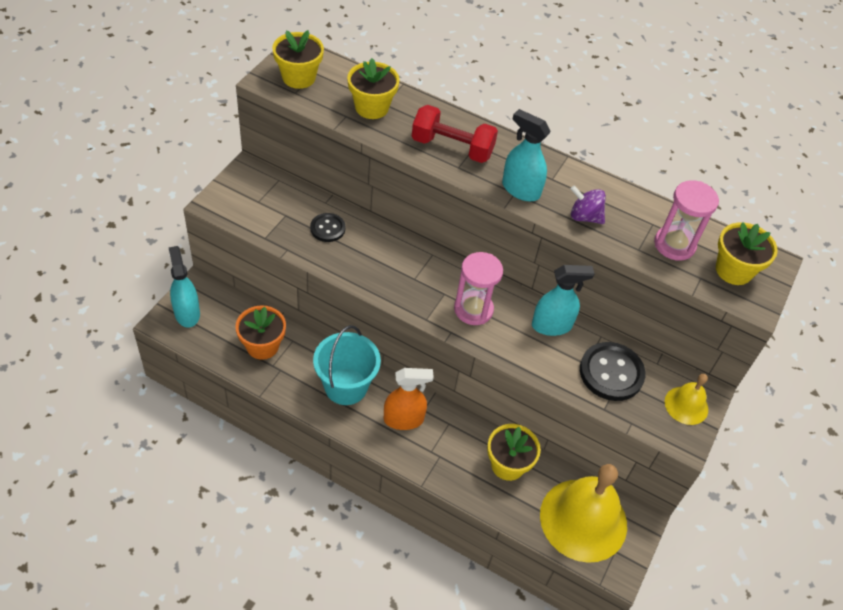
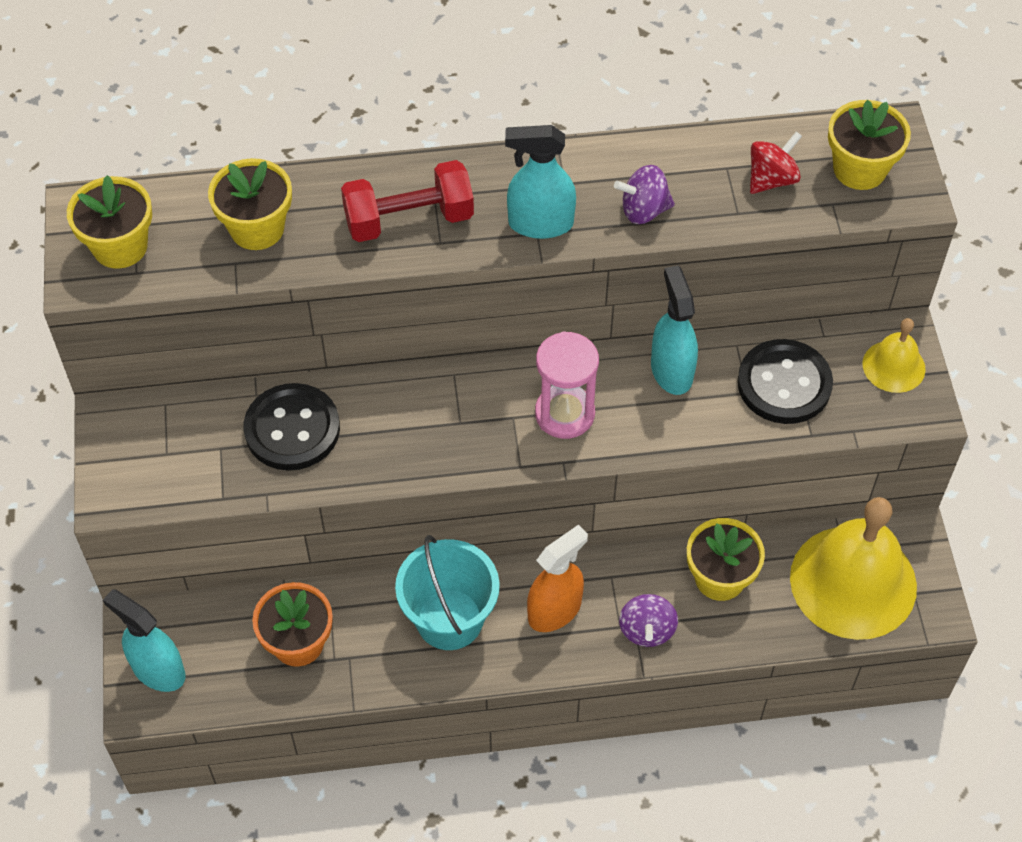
camera: 30 degrees left, 5 degrees up
(327, 228) = (292, 429): black button -> black button, size x1.70
(444, 463) = (646, 630): none -> purple spinning top
(552, 325) = (671, 370): turquoise spray bottle -> turquoise spray bottle turned 60 degrees counterclockwise
(674, 245) = (771, 179): pink hourglass -> red spinning top

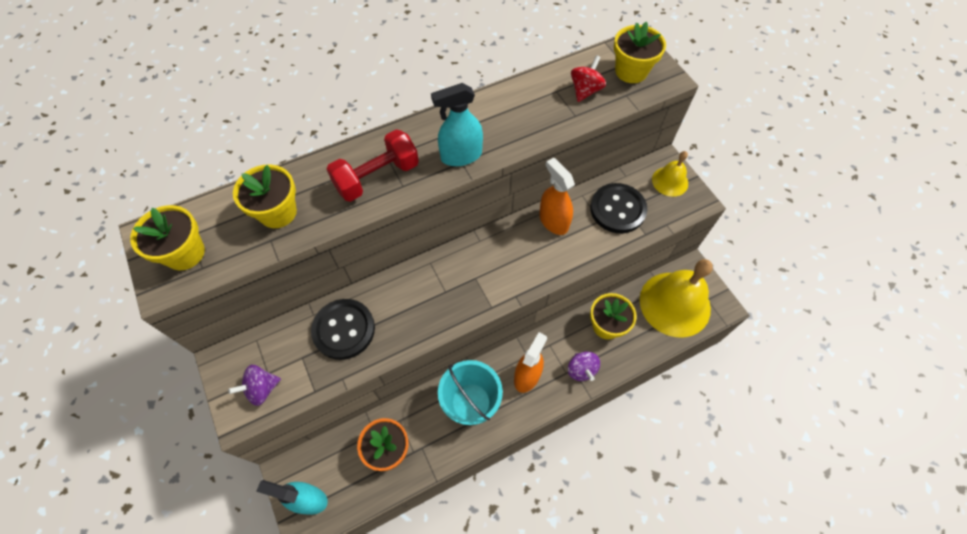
camera: 20 degrees left, 5 degrees up
(564, 414) = (504, 266): pink hourglass -> none
(643, 210) = (520, 130): purple spinning top -> purple spinning top (261, 389)
(671, 370) = (553, 221): turquoise spray bottle -> orange spray bottle

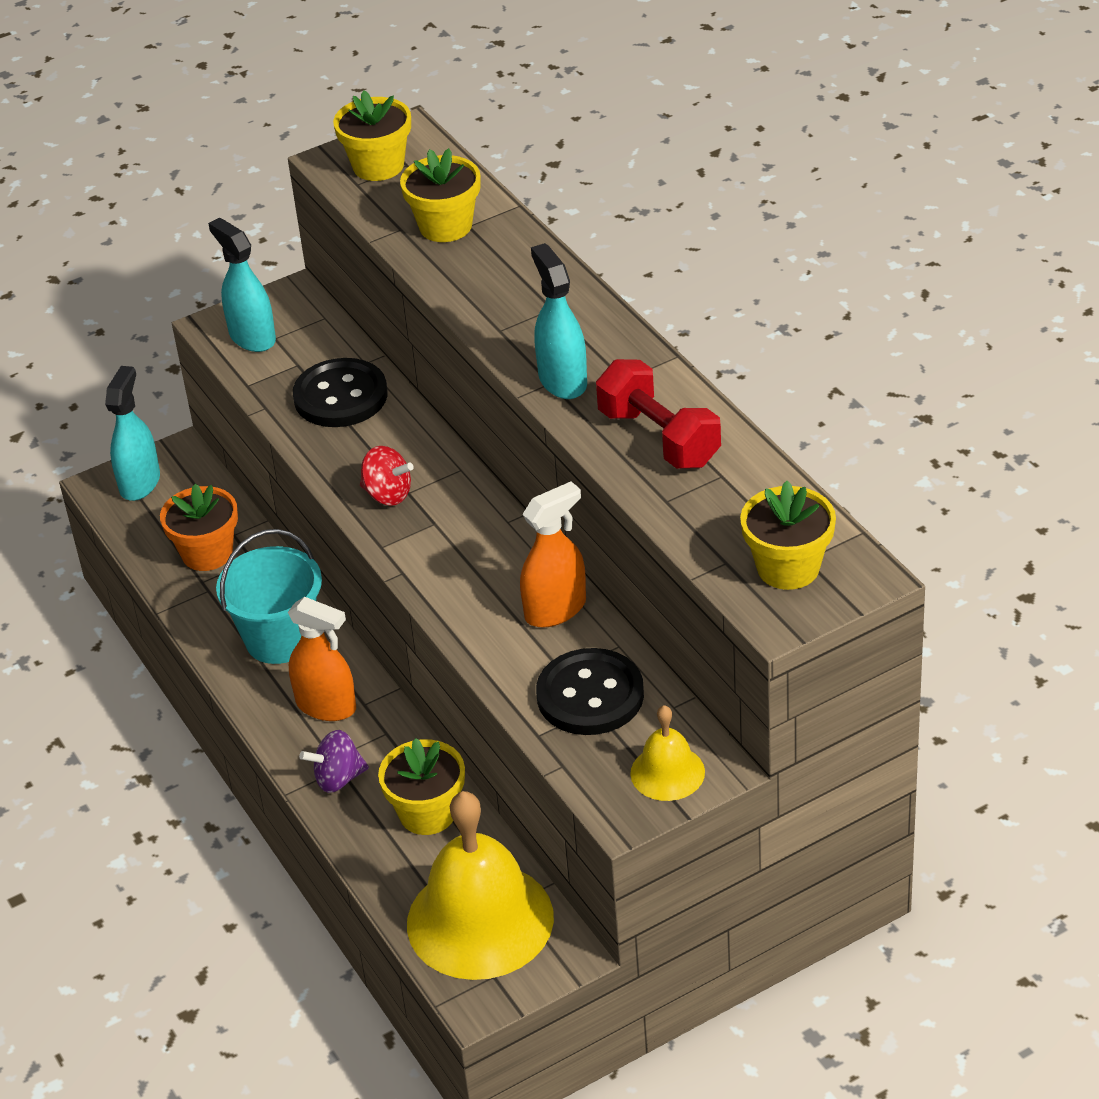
camera: 90 degrees right, 20 degrees down
(261, 389) = (252, 337): purple spinning top -> turquoise spray bottle
(377, 177) = (513, 303): red dumbbell -> red dumbbell (659, 438)
(585, 90) = (727, 510): red spinning top -> red spinning top (388, 494)

